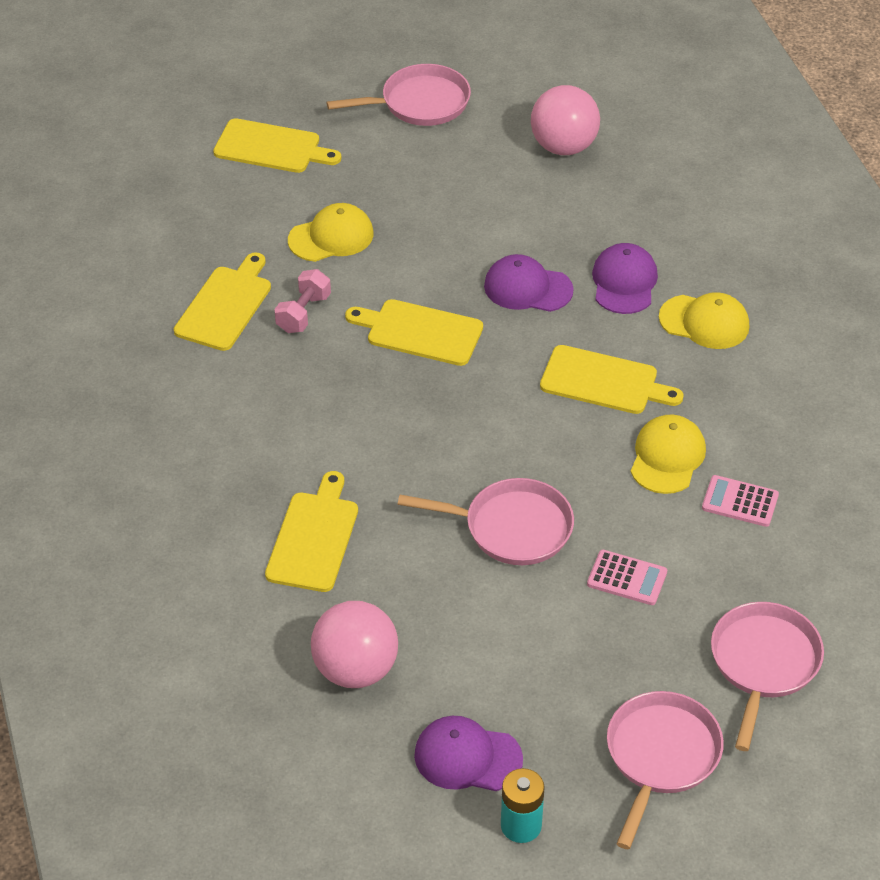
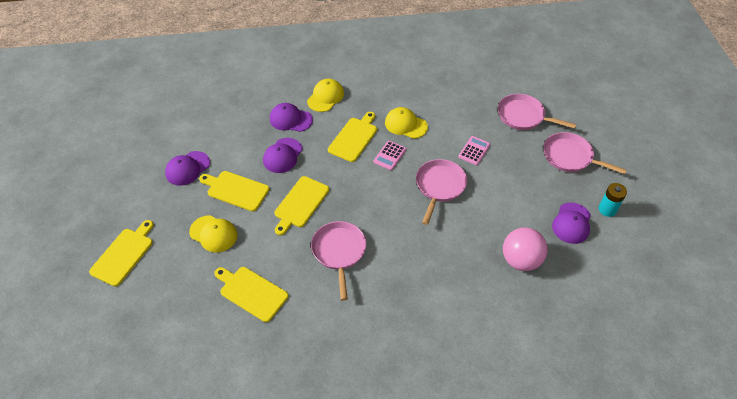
camera: 80 degrees left, 5 degrees up
(303, 313) = (270, 254): pink dumbbell -> none
(314, 537) = (434, 268): yellow cutting board -> yellow cutting board (236, 190)
(331, 237) = (213, 234): yellow cap -> yellow cap turned 135 degrees clockwise
(420, 103) = (120, 179): pink pan -> pink pan (339, 252)
(463, 174) = (187, 168): none -> purple cap
(563, 147) = (184, 125): pink ball -> none
(740, 502) = (435, 106): pink calculator -> pink calculator (390, 155)

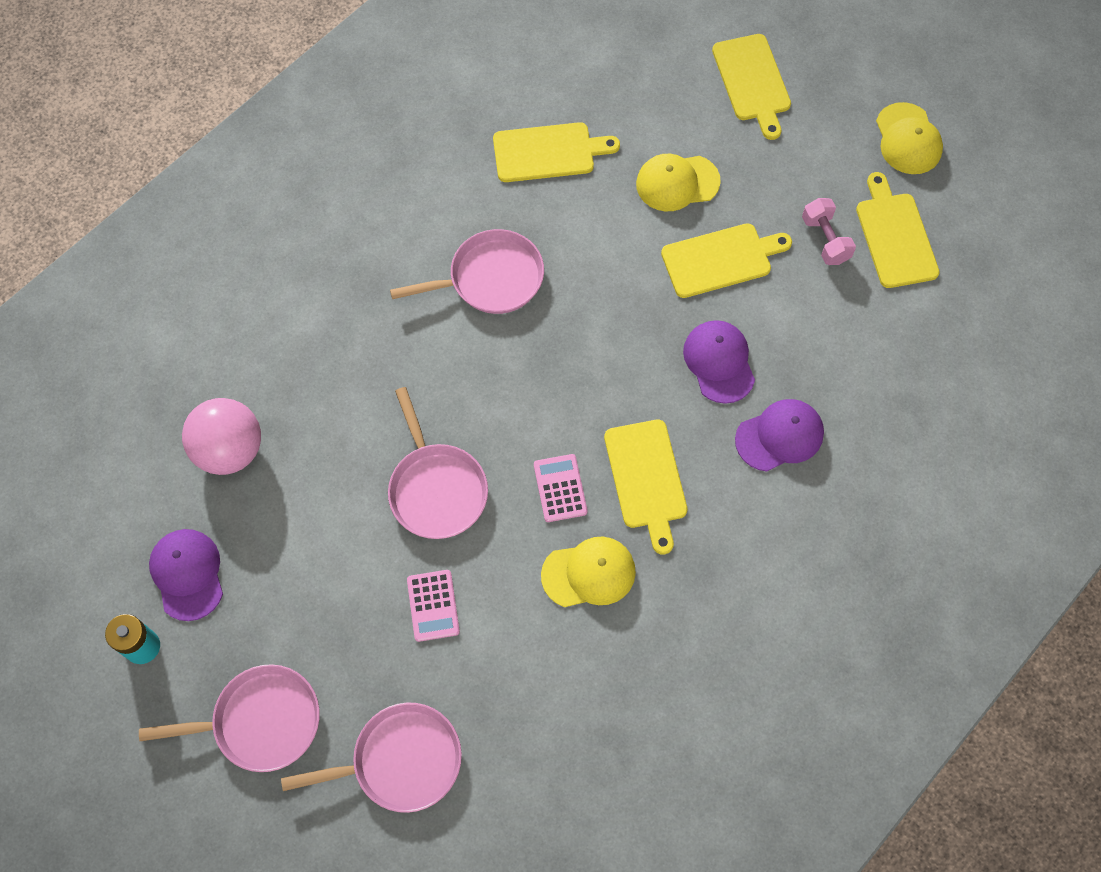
camera: 140 degrees right, 15 degrees up
(187, 168) = (825, 240): purple cap -> pink dumbbell
(300, 204) = (611, 307): yellow cutting board -> yellow cutting board (895, 236)
(325, 97) = (774, 527): yellow cap -> yellow cap (908, 139)
(339, 252) = (490, 279): pink pan -> pink pan turned 60 degrees counterclockwise

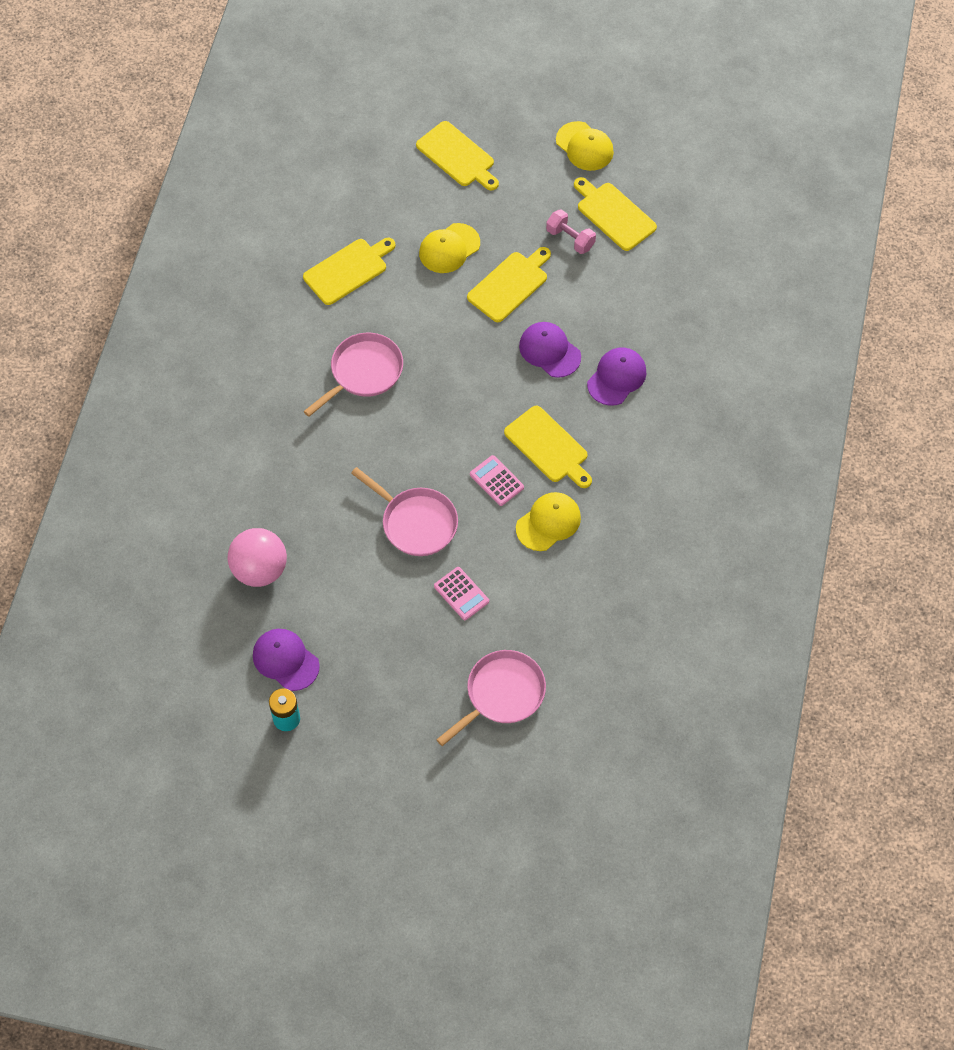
camera: 30 degrees left, 5 degrees down
(260, 721) = (396, 720): pink pan -> none

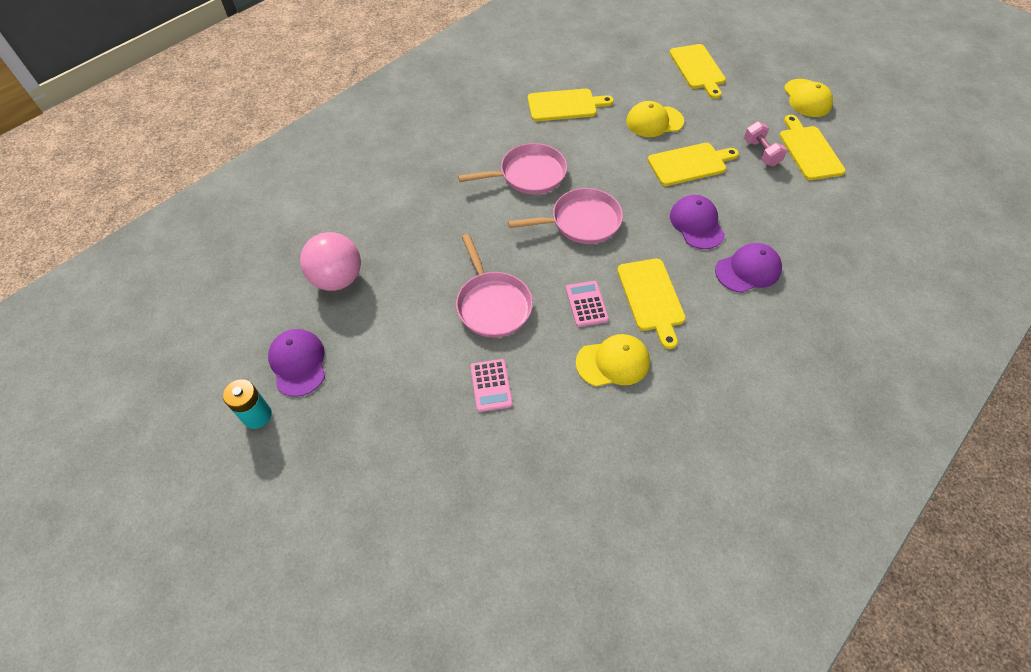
camera: 30 degrees right, 5 degrees down
(501, 694) = (465, 505): pink pan -> pink pan (581, 222)

